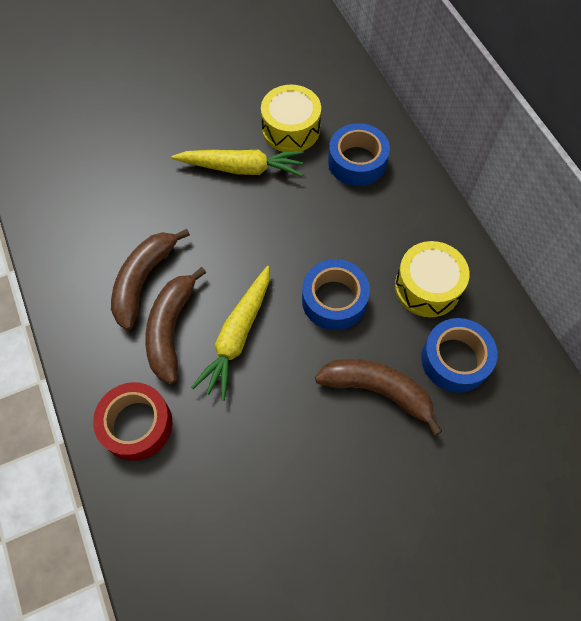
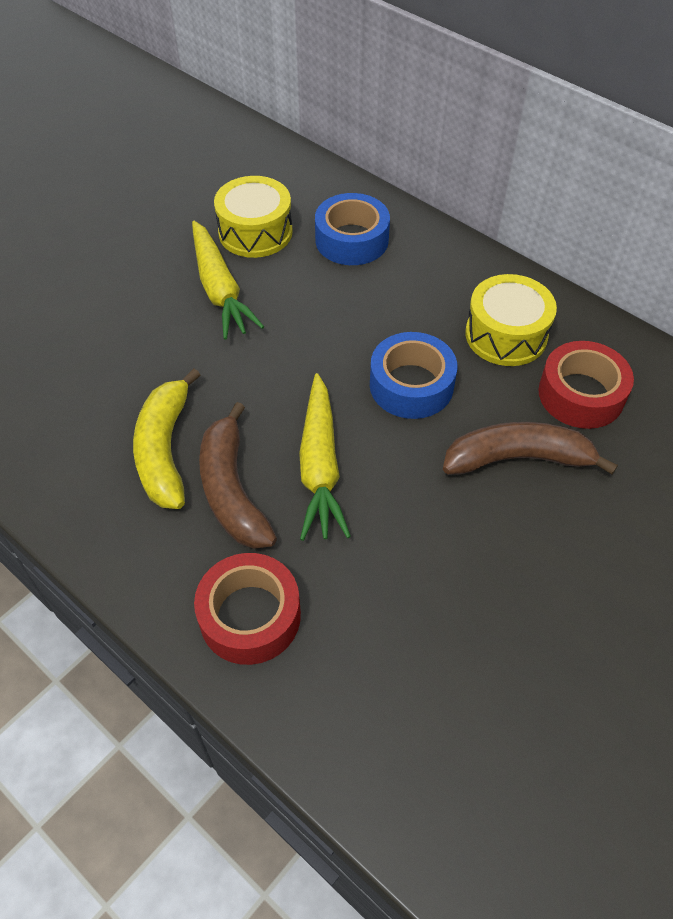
camera: 25 degrees left, 10 degrees down
(143, 280) = (165, 450): brown banana -> yellow banana
(242, 168) = (220, 289): yellow carrot -> yellow carrot turned 90 degrees clockwise
(455, 359) = (581, 394): blue tape -> red tape

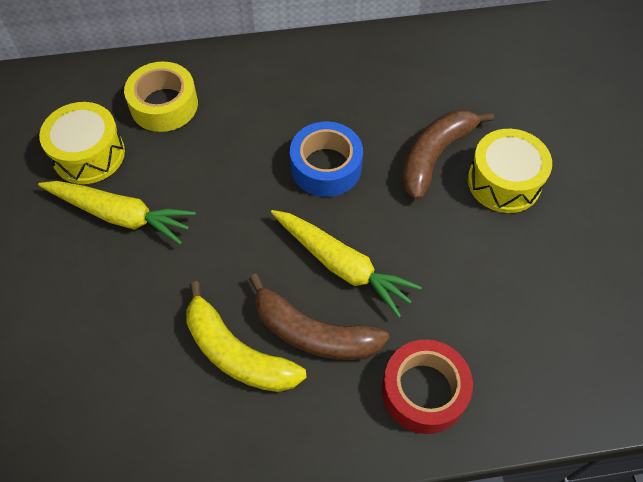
camera: 50 degrees left, 5 degrees up
(351, 240) = (164, 105): blue tape -> yellow tape
(506, 335) = (336, 88): yellow drum -> yellow drum (504, 182)
(581, 394) = (418, 89): red tape -> none

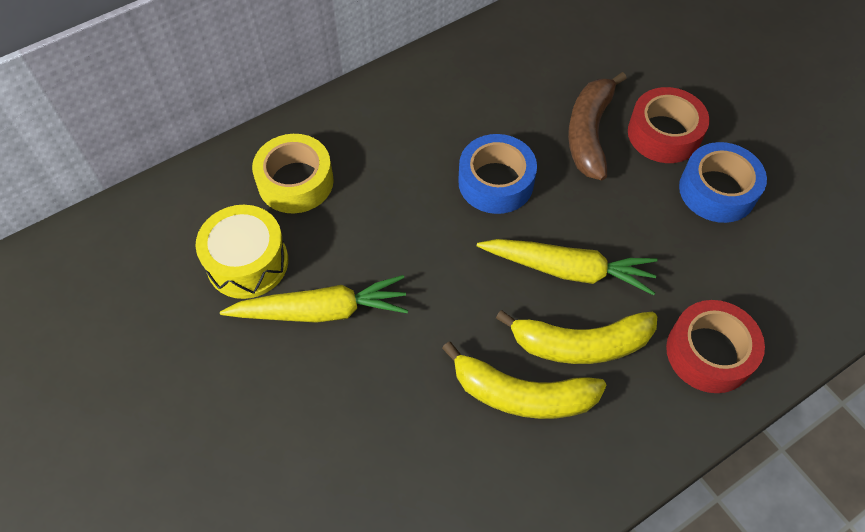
camera: 25 degrees left, 0 degrees up
(313, 333) = (580, 344): brown banana -> yellow banana
(504, 182) = (664, 134): yellow drum -> red tape
(523, 251) = (717, 190): none -> blue tape

